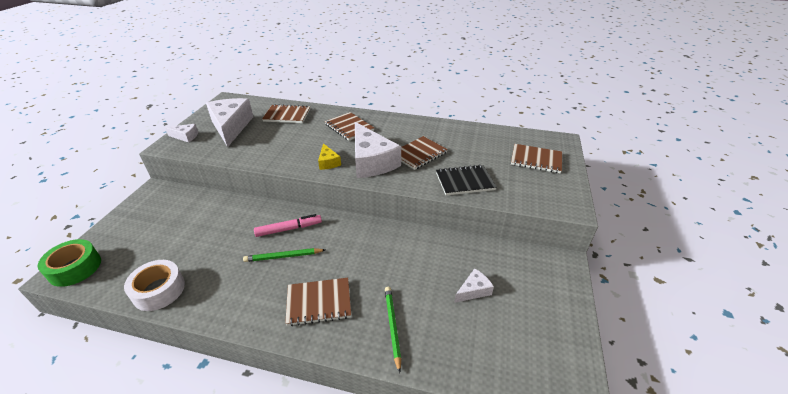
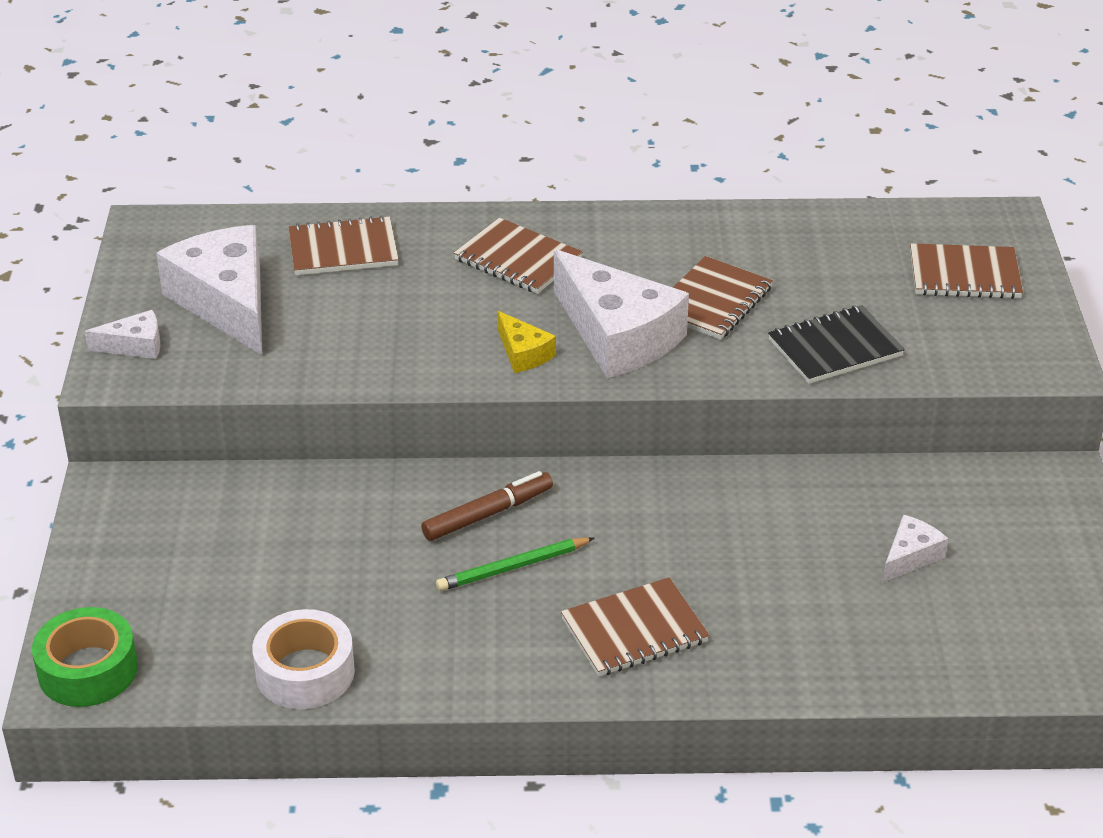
camera: 15 degrees left, 0 degrees up
(289, 229) = (487, 514): pink marker -> brown marker
(392, 326) = (789, 640): green pencil -> none

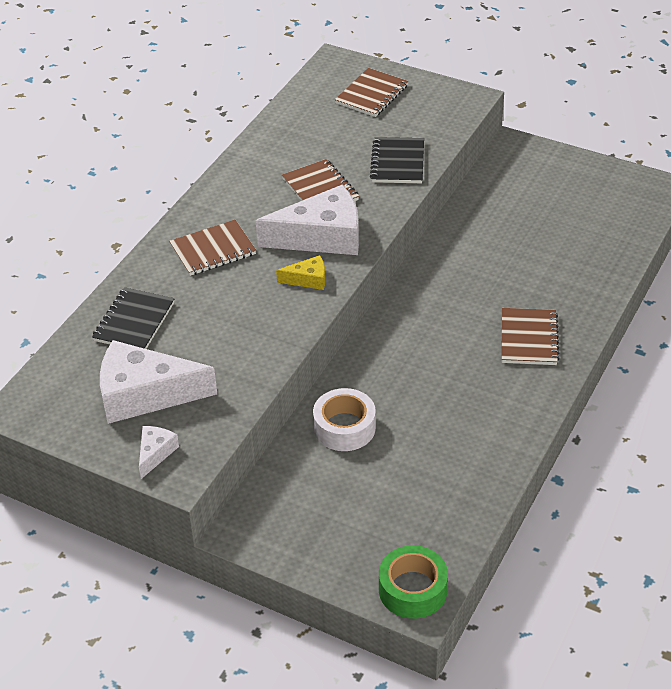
camera: 60 degrees left, 5 degrees up
(305, 672) = (478, 486): white tape -> white tape (344, 427)
(343, 250) = (134, 322): brown notebook -> black notebook
(487, 514) = (393, 362): brown marker -> none
(512, 567) = (446, 368): green pencil -> none
(910, 556) = (537, 218): white cheese -> none

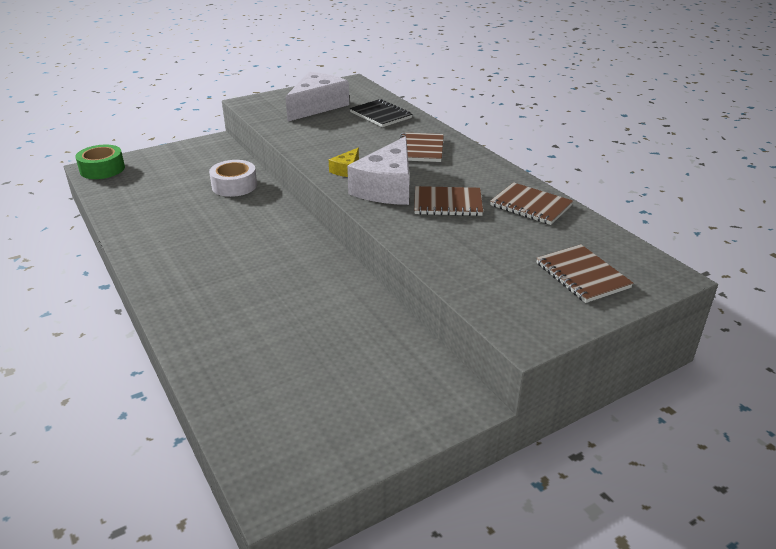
camera: 120 degrees right, 10 degrees down
(155, 453) = (271, 100): white cheese -> none
(397, 162) = (448, 250): black notebook -> none
(529, 338) = (199, 282): brown notebook -> brown notebook (530, 206)

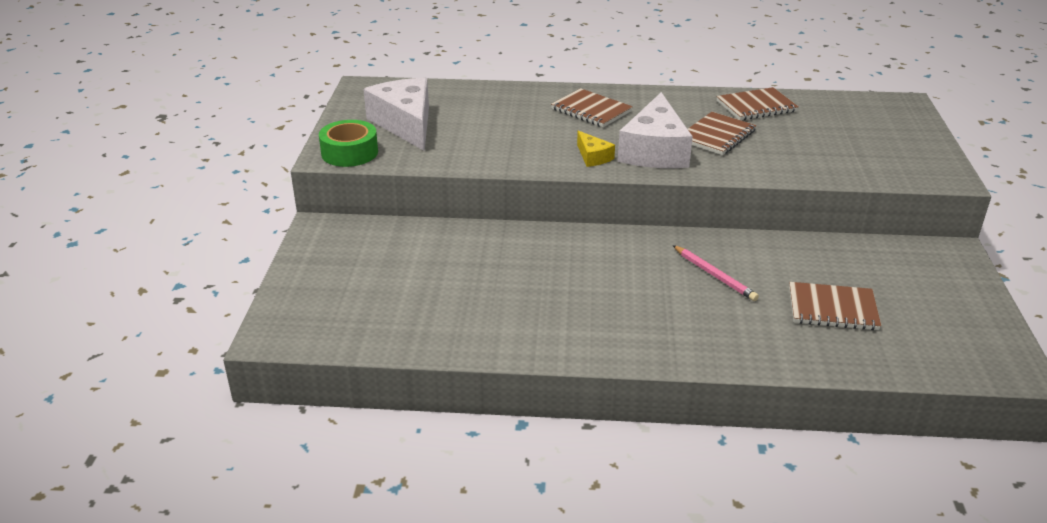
camera: 55 degrees left, 0 degrees up
(102, 169) = (287, 328): green tape -> green tape (349, 152)
(234, 186) = (465, 247): white tape -> none
(288, 284) = (714, 275): none -> pink pencil
(380, 115) = (481, 101): black notebook -> none
(387, 187) = (654, 150): white cheese -> white cheese turned 45 degrees clockwise
(582, 275) = (882, 129): brown notebook -> brown notebook (832, 309)

